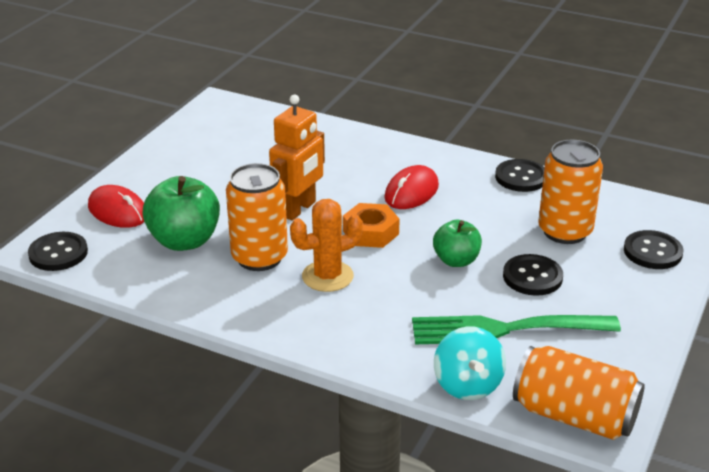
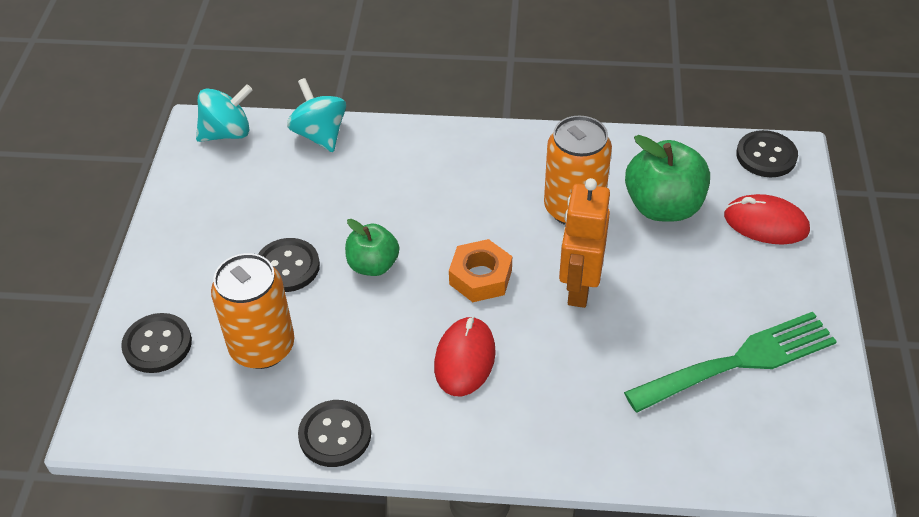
camera: 160 degrees right, 15 degrees up
(327, 276) = (493, 206): orange cactus -> none
(504, 329) = (301, 196): green fork -> green fork (739, 361)
(574, 416) = (227, 133): orange can -> turquoise spinning top

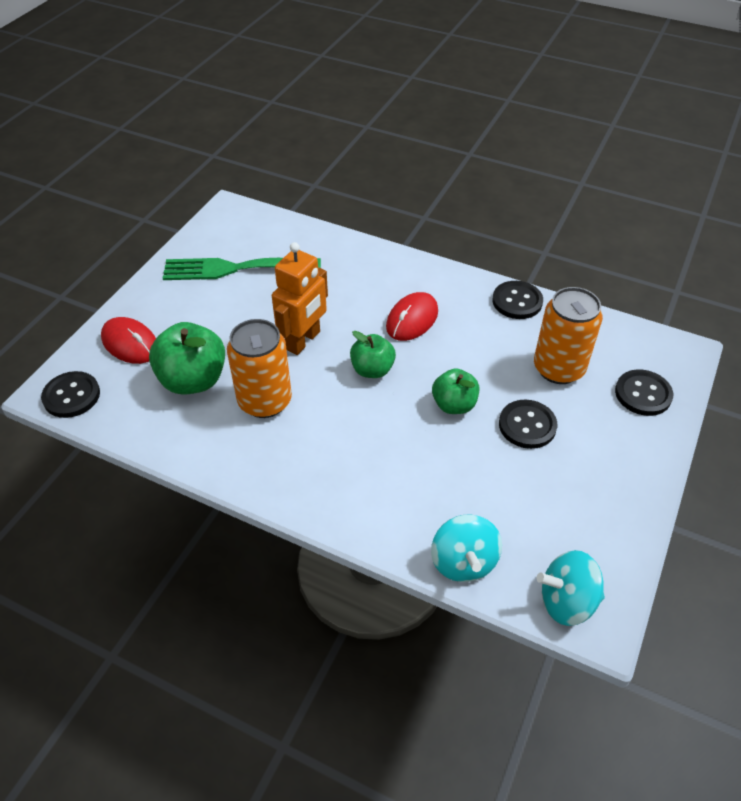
camera: 160 degrees left, 0 degrees up
(480, 277) = (372, 370): orange nut -> green apple

